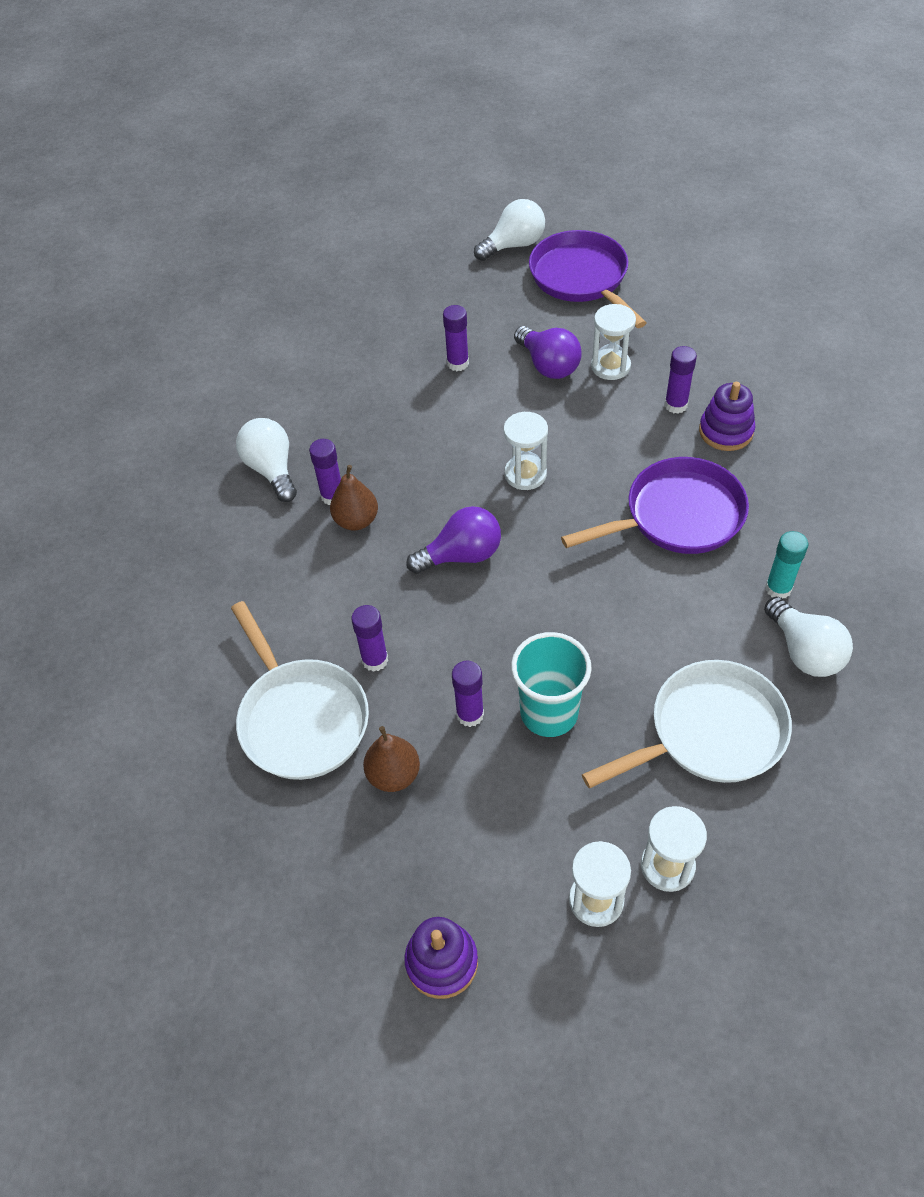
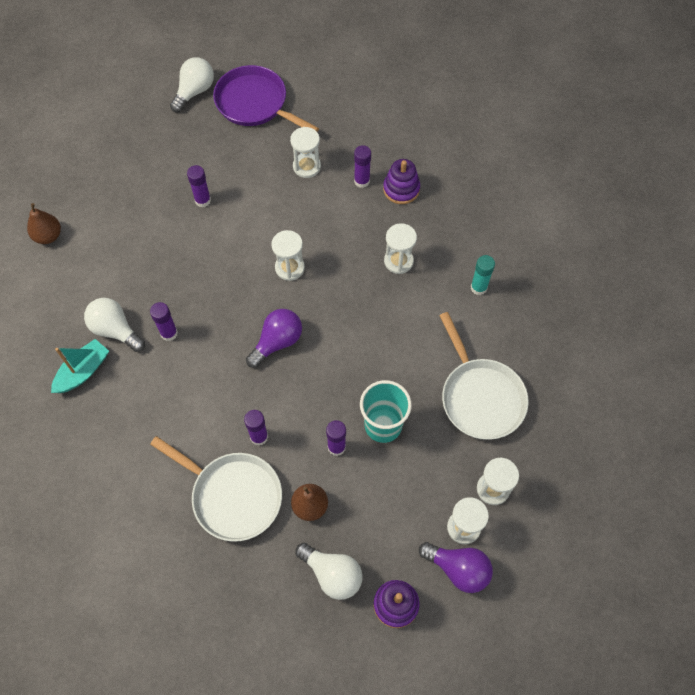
camera: 30 degrees left, 10 degrees up
(208, 501) = (83, 371): none -> turquoise boat
(356, 520) = (195, 345): brown pear -> brown pear (48, 236)
(548, 365) = (265, 180): purple light bulb -> purple light bulb (458, 569)
(677, 516) = (398, 261): purple pan -> white hourglass
(710, 732) = (480, 397): white pan -> white pan turned 120 degrees clockwise
(804, 651) = (510, 323): white light bulb -> white light bulb (332, 574)

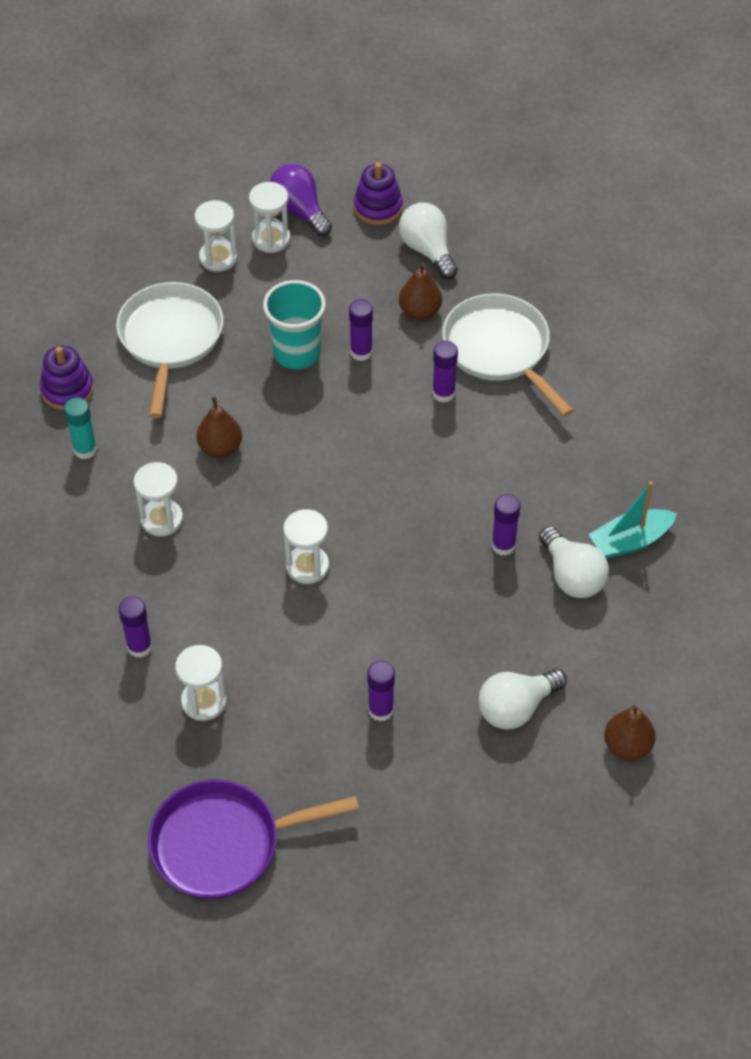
camera: 155 degrees left, 10 degrees down
(194, 91) = (309, 909): white light bulb -> white light bulb (516, 708)
(255, 103) = (223, 843): purple pan -> purple pan turned 105 degrees clockwise
(277, 342) = (371, 483): purple light bulb -> none
(392, 326) = (220, 448): none -> brown pear
(401, 189) = (93, 613): purple stacking toy -> purple stacking toy (67, 390)

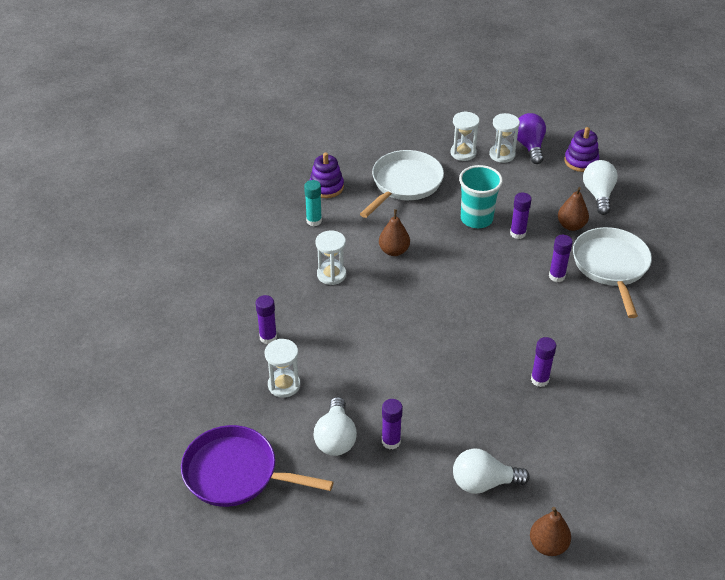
camera: 30 degrees right, 10 degrees down
(307, 566) = (402, 337): white hourglass -> none
(572, 576) = (576, 418): white light bulb -> white light bulb (335, 438)
(630, 541) = (632, 415): turquoise boat -> none

